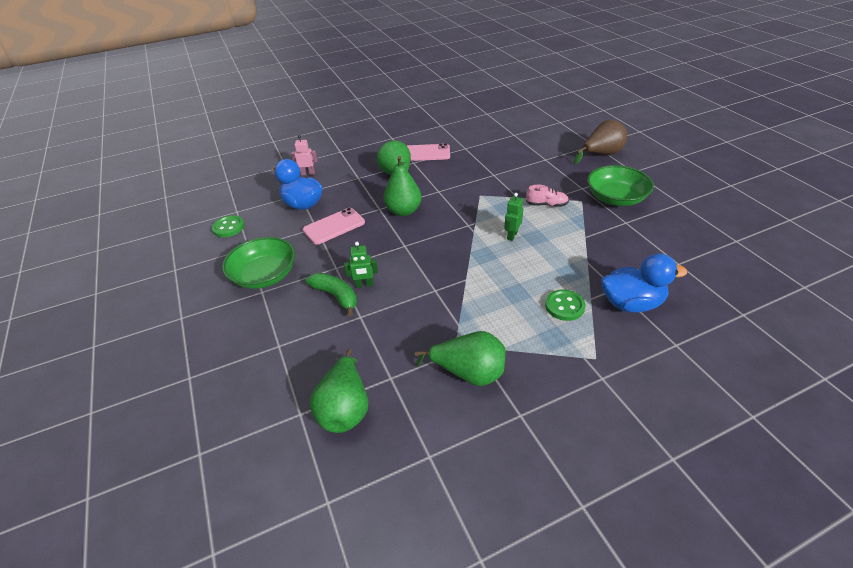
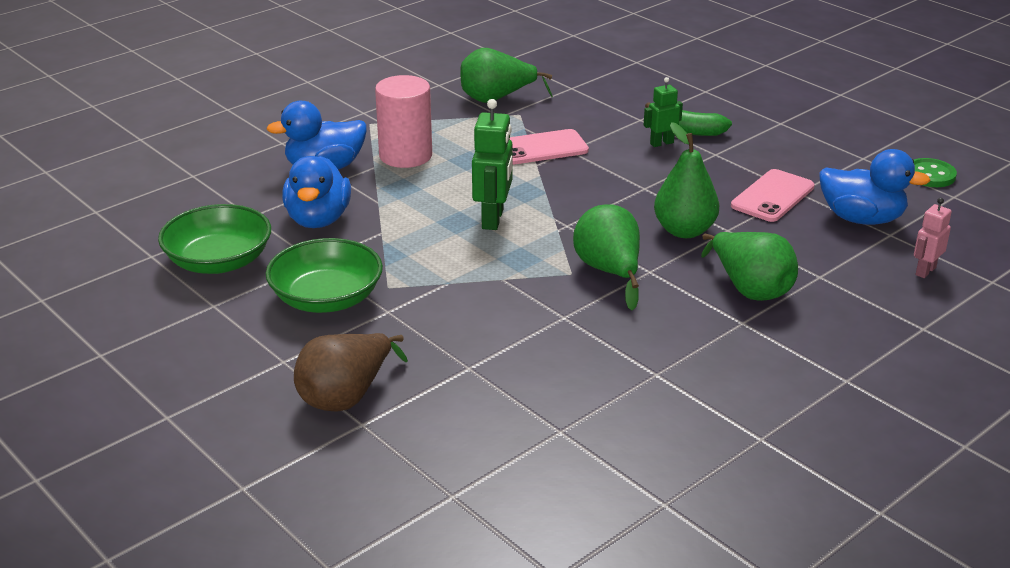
camera: 160 degrees right, 10 degrees down
(265, 275) = (797, 135): green bowl -> green bowl (219, 261)
(308, 173) = (925, 271): pink robot -> pink robot turned 150 degrees clockwise
(345, 408) = (599, 68): green pear -> green pear (609, 272)
(426, 153) = (734, 348): pink phone -> pink phone (542, 148)
(512, 235) = (493, 219): green robot -> green robot, size x1.66
(546, 205) = (449, 271): pink shoe -> none
(564, 306) = (405, 156): green button -> pink cylinder
(628, 252) = (318, 219): none -> blue duck

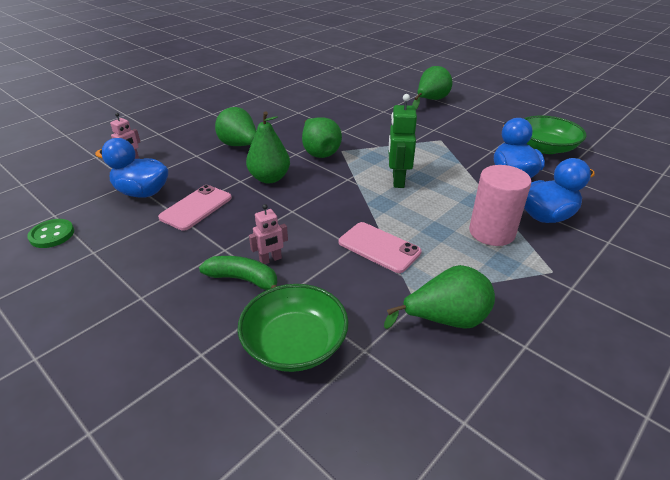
camera: 175 degrees right, 5 degrees up
(326, 298) = (469, 133): green bowl -> green bowl (295, 344)
(346, 396) = (430, 100): brown pear -> green pear
(542, 148) = (379, 247): pink phone -> pink phone turned 60 degrees clockwise
(661, 143) = (270, 260): green robot -> pink robot

